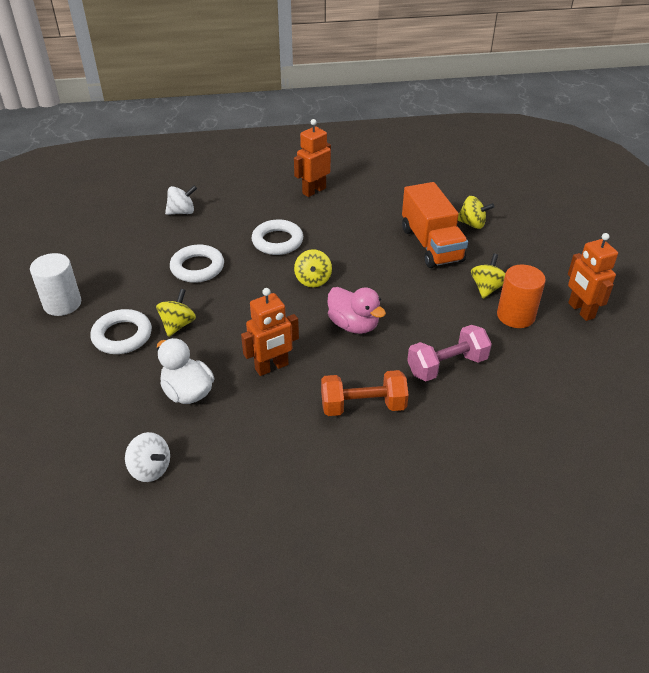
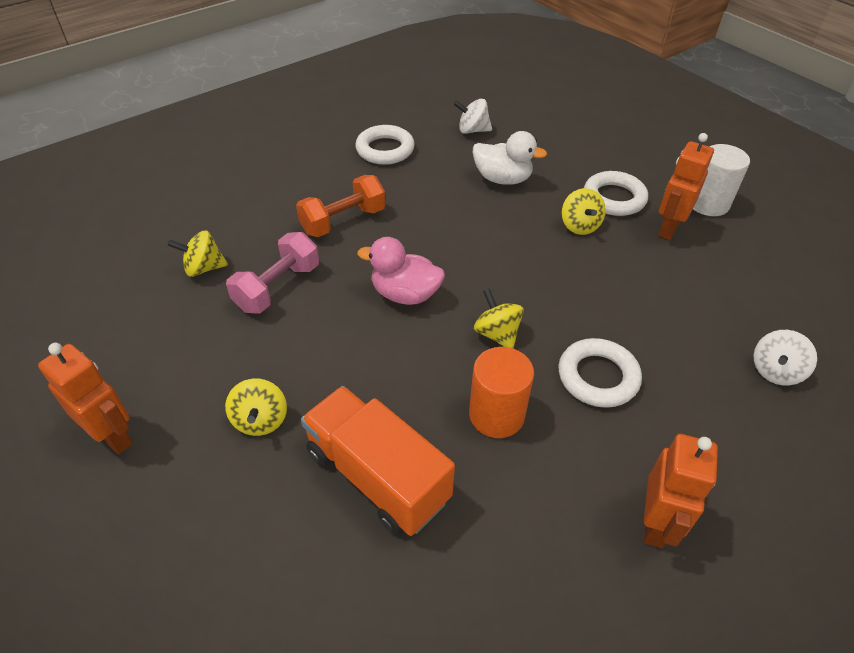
camera: 150 degrees right, 5 degrees up
(197, 267) = (642, 294): white ring -> white ring (385, 149)
(272, 367) = (452, 222): orange robot -> orange robot (668, 228)
(472, 224) = (328, 570): yellow spinning top -> yellow spinning top (203, 268)
(515, 316) = (209, 388): orange cylinder -> orange cylinder (496, 415)

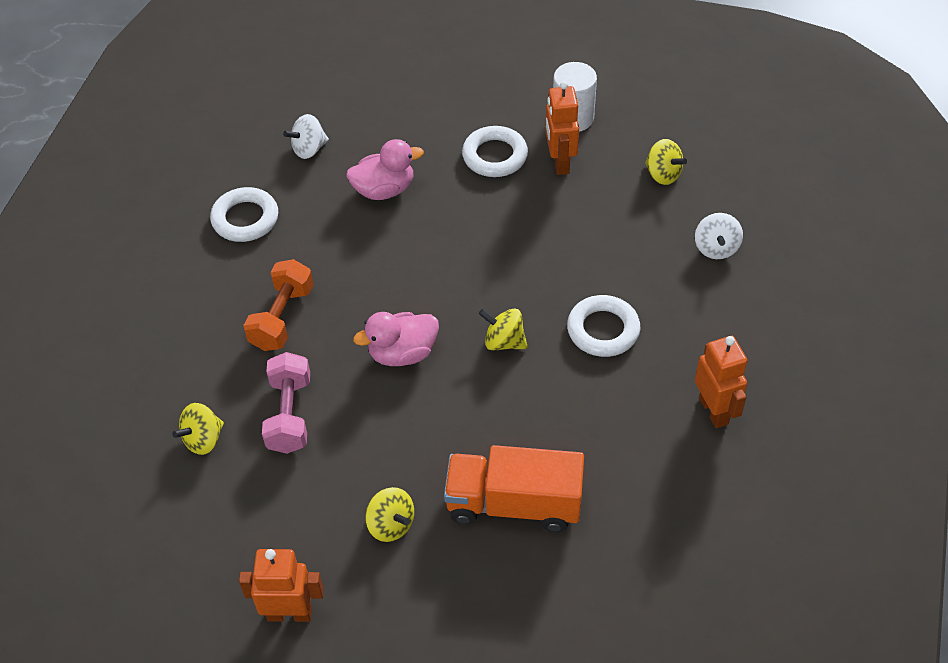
camera: 35 degrees left, 5 degrees up
(496, 415) = (557, 405): orange cylinder -> none
(502, 179) = (384, 190): white duck -> pink duck
(579, 226) = (488, 201): yellow spinning top -> yellow spinning top (663, 174)

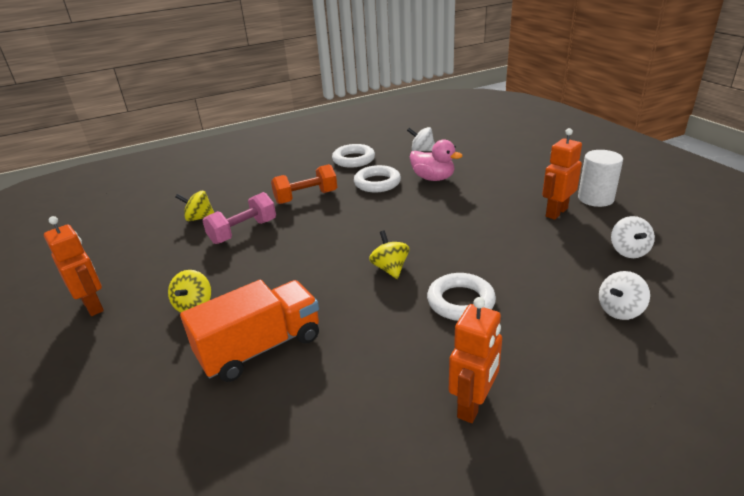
camera: 50 degrees right, 20 degrees down
(402, 353) = (331, 240): pink duck -> none
(495, 156) = (517, 192): white ring -> white ring (377, 183)
(514, 504) = (260, 347): orange truck -> orange truck turned 90 degrees clockwise
(663, 174) = (628, 251): yellow spinning top -> white spinning top

